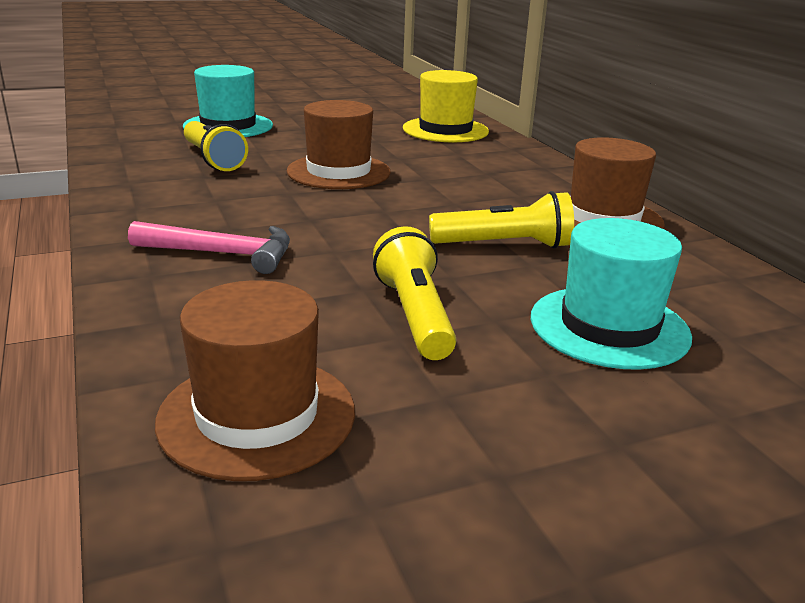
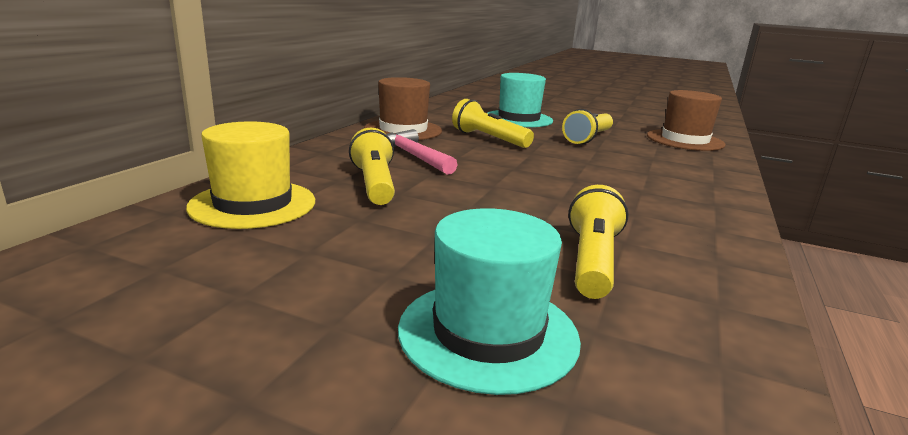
camera: 135 degrees left, 5 degrees down
(223, 254) = (659, 180): pink hammer -> pink hammer (413, 156)
(338, 172) = (485, 201): brown hat -> none
(431, 158) = (375, 184): none -> yellow flashlight

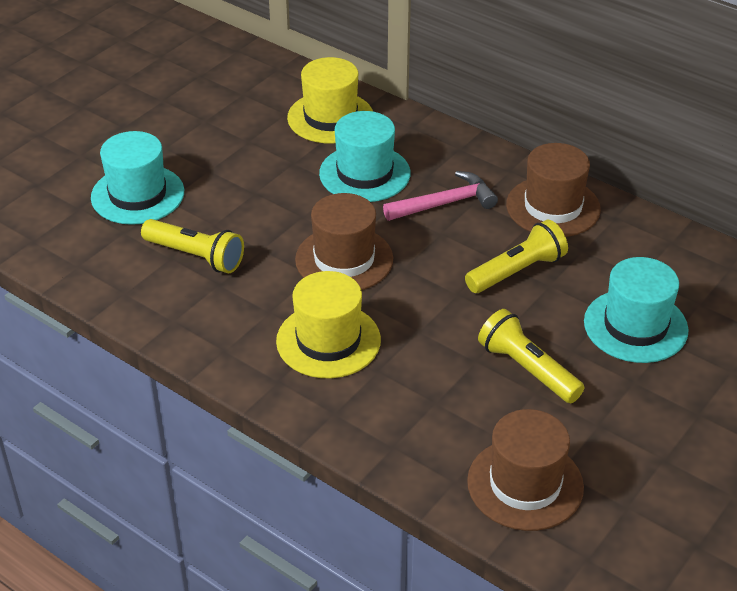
camera: 105 degrees right, 20 degrees up
(375, 184) = (364, 173): yellow flashlight -> turquoise hat
(524, 187) = (344, 259): none -> brown hat
(639, 188) = (328, 340): none -> yellow hat

